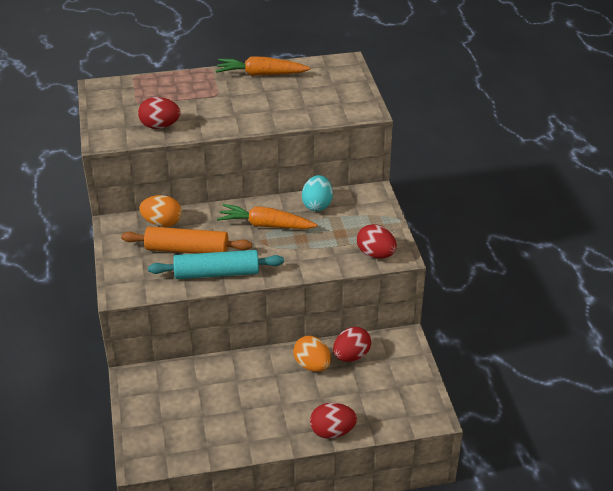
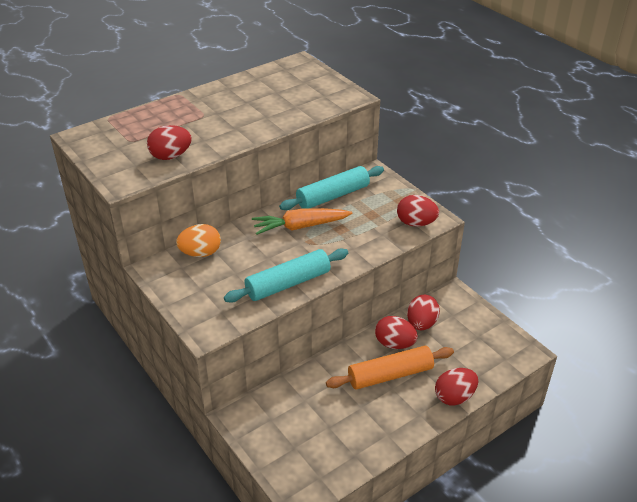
camera: 25 degrees left, 0 degrees up
(187, 250) = (243, 271): orange rolling pin -> orange rolling pin (390, 375)
(261, 74) = (231, 88): orange carrot -> none
(312, 365) = (394, 344): orange egg -> red egg
(317, 205) = (333, 196): turquoise egg -> turquoise rolling pin

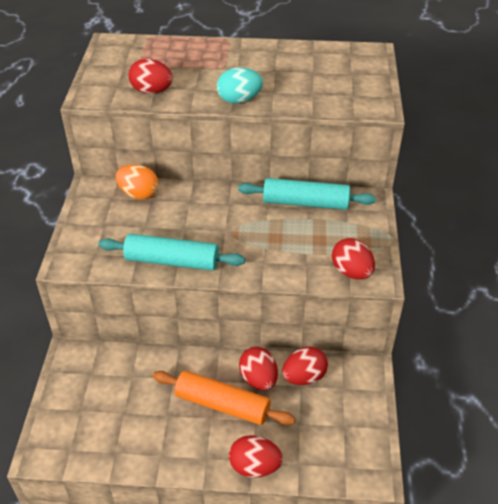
camera: 40 degrees right, 5 degrees up
(249, 133) = (239, 100): none -> turquoise egg
(300, 227) = (243, 215): orange carrot -> none

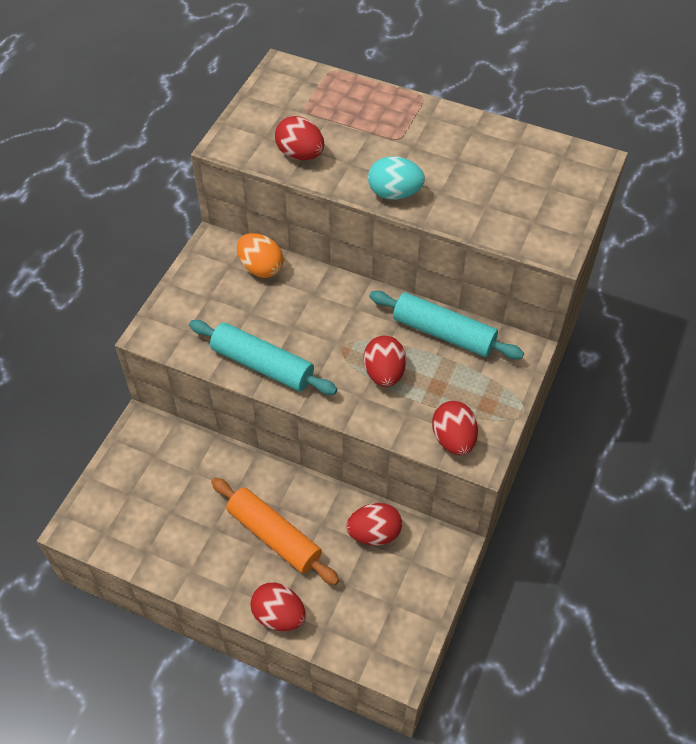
camera: 20 degrees right, 10 degrees up
(258, 379) = (324, 519): red egg -> red egg (384, 373)

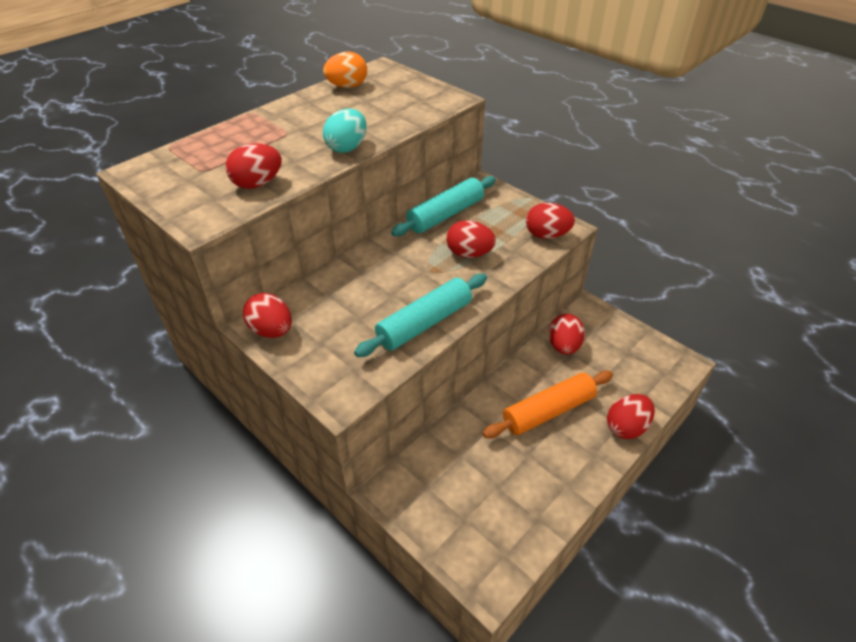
camera: 70 degrees left, 10 degrees down
(211, 257) = (271, 330): none -> red egg
(261, 268) = (310, 299): orange egg -> orange egg (347, 86)

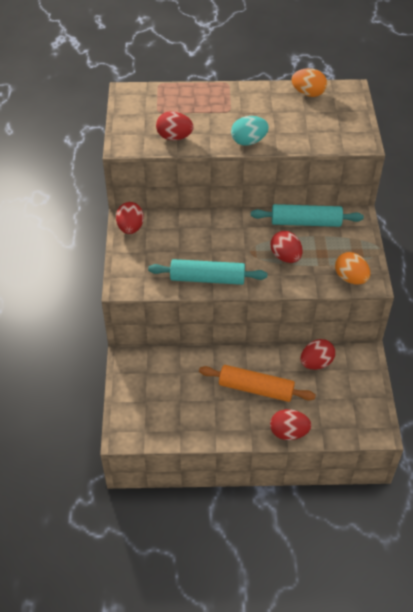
camera: 45 degrees right, 5 degrees up
(546, 235) = (350, 278): red egg -> orange egg

